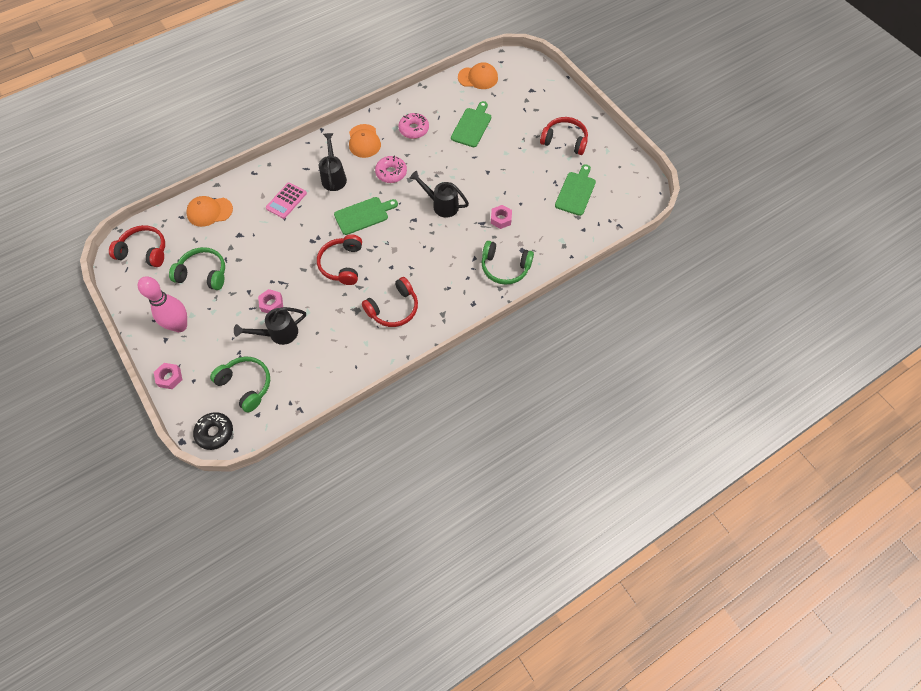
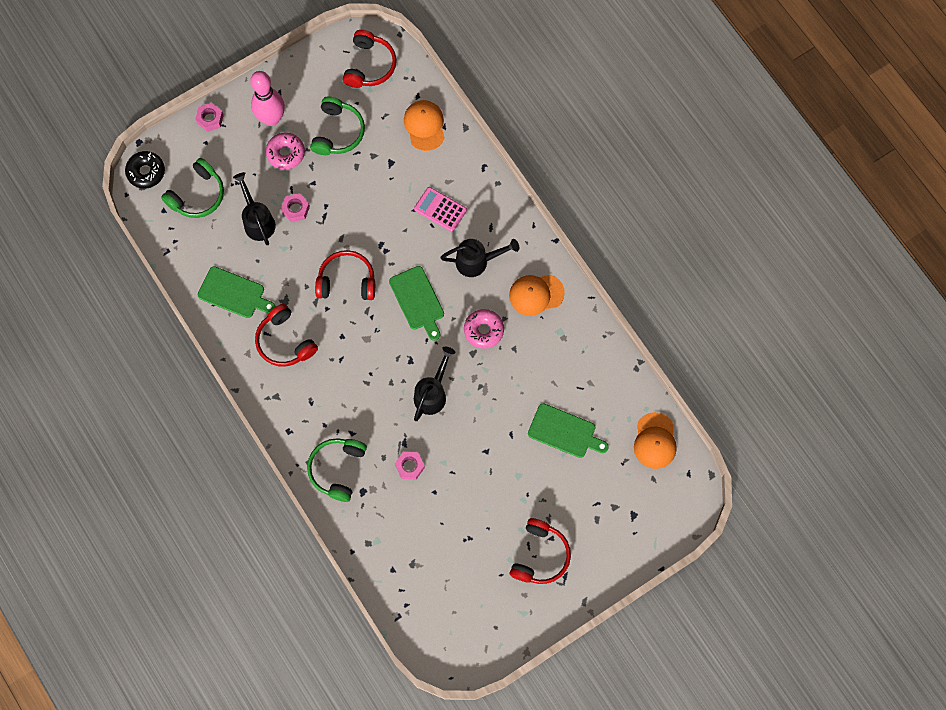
camera: 90 degrees right, 10 degrees up
(414, 129) = (557, 356): pink donut -> pink donut (286, 153)
(576, 192) = (452, 564): green cutting board -> green cutting board (234, 293)

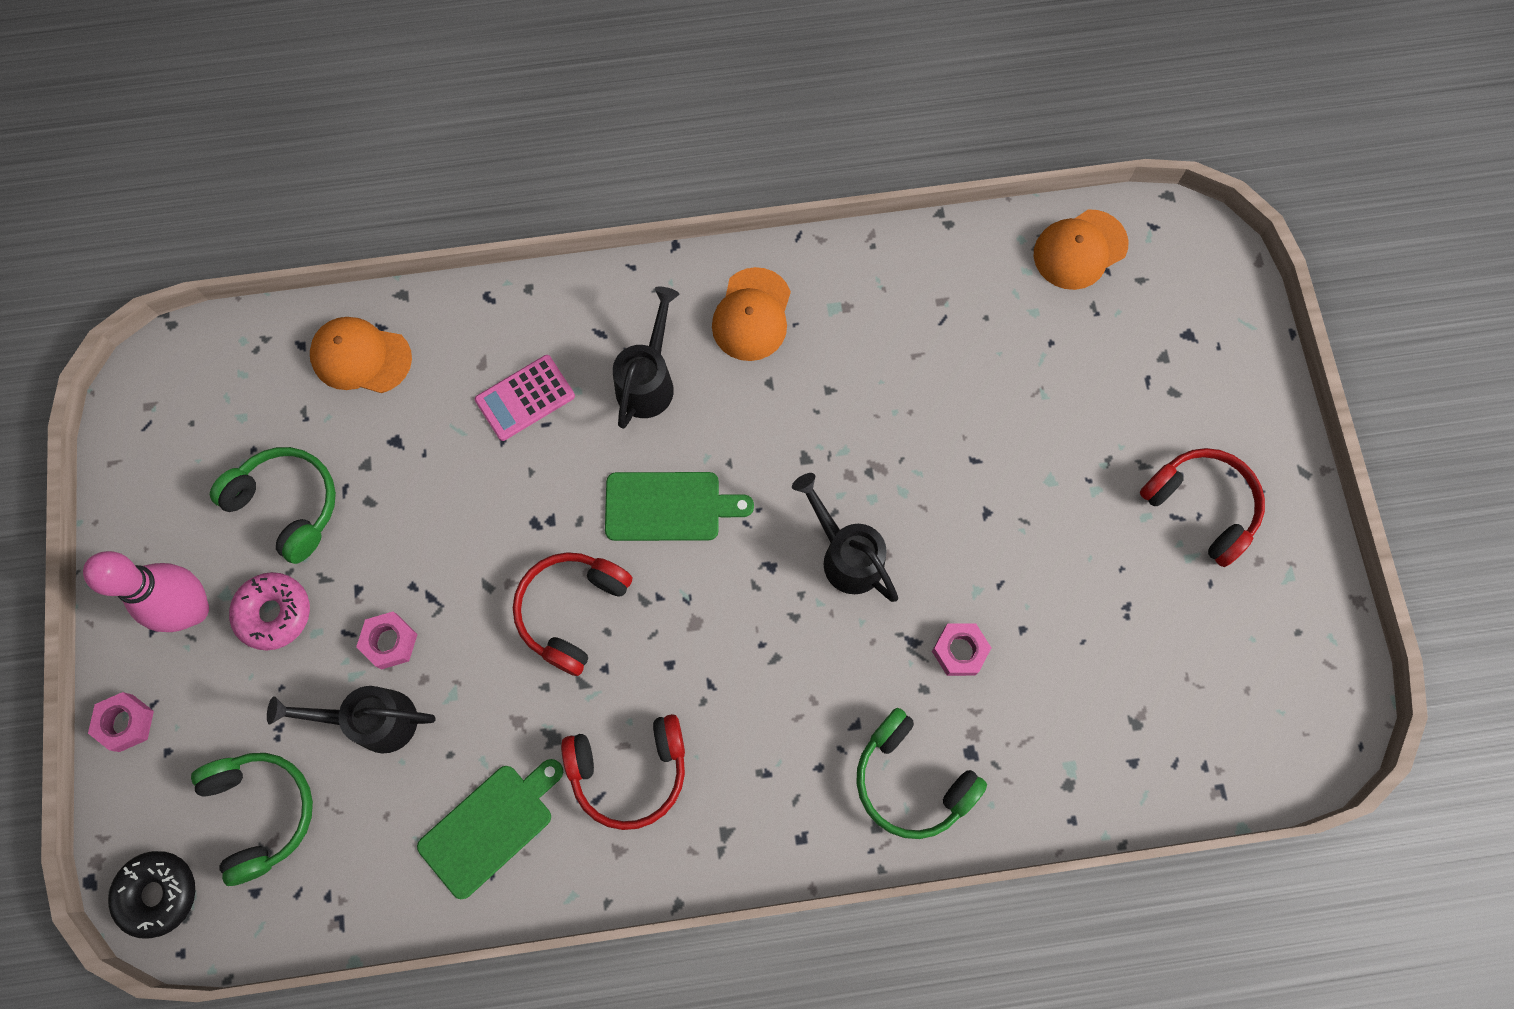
camera: 65 degrees left, 0 degrees up
(369, 65) = (196, 398): red headphones -> none
(483, 330) = (774, 423): pink donut -> none
(564, 432) = (1007, 375): green cutting board -> none
(655, 441) = (1080, 250): orange cap -> orange cap turned 120 degrees clockwise

